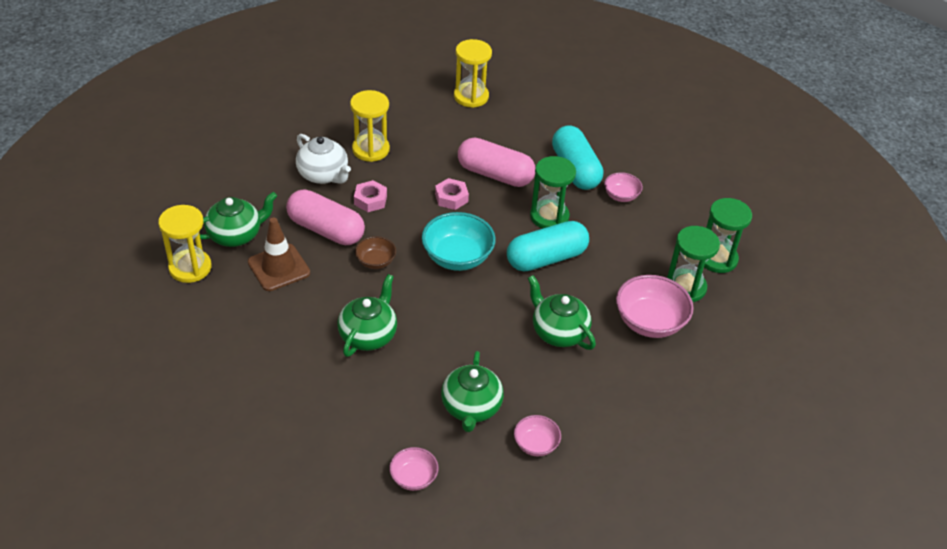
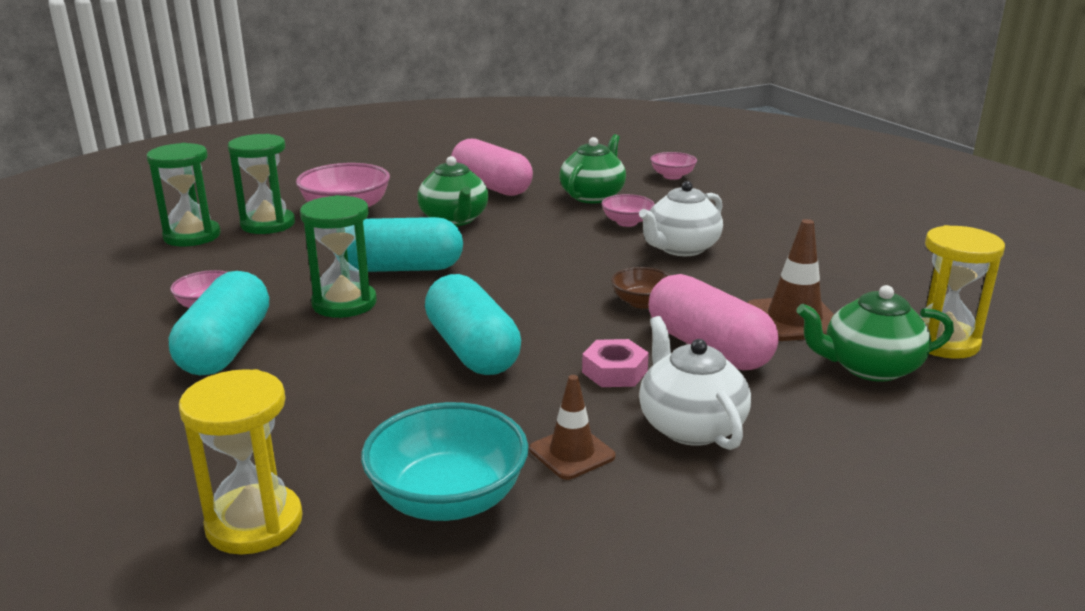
camera: 155 degrees left, 20 degrees down
(368, 335) = (681, 248): green teapot -> white teapot
(370, 149) = (572, 453): yellow hourglass -> brown traffic cone
(451, 198) = (472, 350): pink nut -> turquoise capsule
(457, 257) = (520, 288): turquoise bowl -> turquoise bowl (448, 499)
(495, 174) = (367, 366): pink capsule -> pink capsule (491, 186)
(536, 444) = (547, 174): pink bowl -> pink bowl (627, 222)

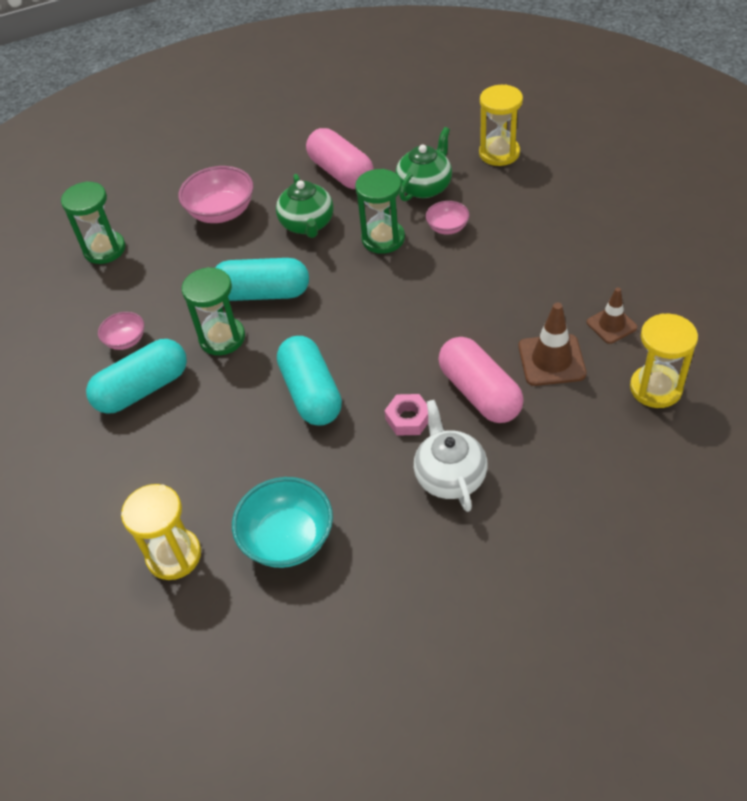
camera: 10 degrees right, 25 degrees up
(226, 348) = (143, 389): turquoise capsule -> turquoise capsule turned 45 degrees clockwise
(268, 224) = (161, 232): green hourglass -> green hourglass (383, 239)
(572, 453) = (368, 500): brown traffic cone -> brown traffic cone (611, 325)
(642, 302) = (441, 338): brown bowl -> none
(672, 176) = (499, 153): pink bowl -> yellow hourglass
(681, 248) = (484, 266): white teapot -> none
(869, 367) = (591, 417): green teapot -> none

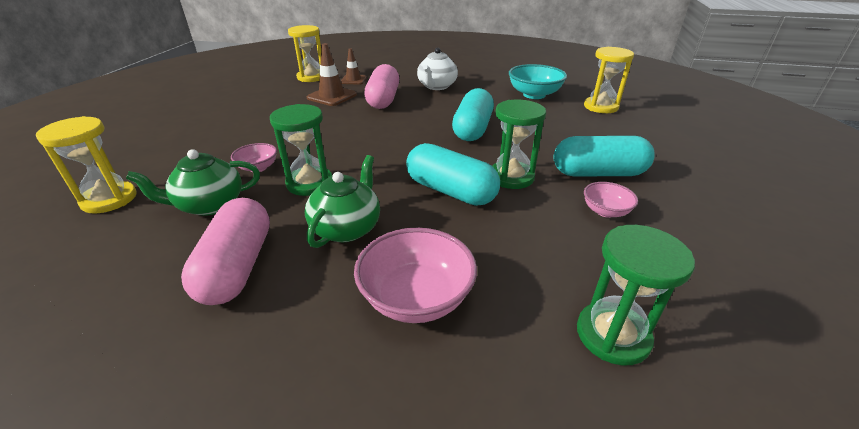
camera: 150 degrees left, 15 degrees down
(408, 419) = (431, 104): pink nut -> none
(611, 325) = (282, 95): brown traffic cone -> brown traffic cone (353, 80)

